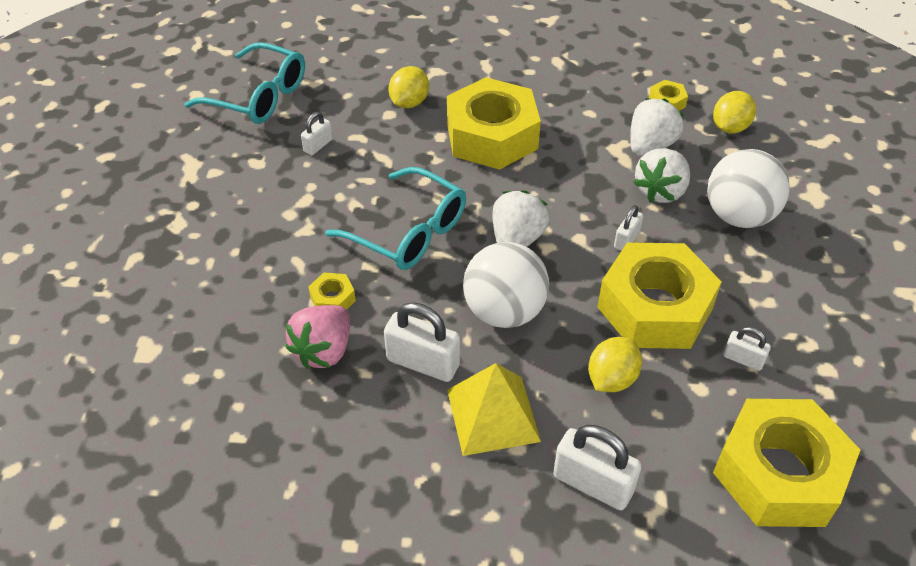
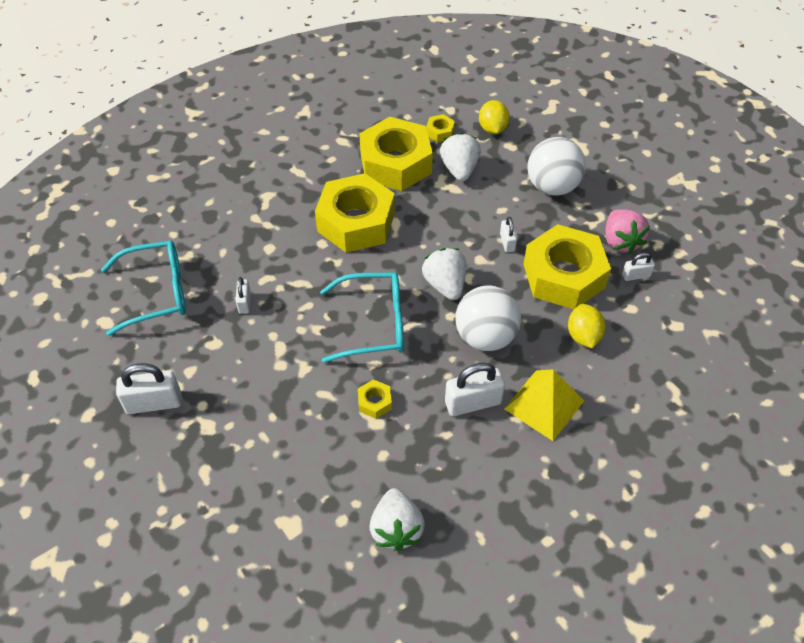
camera: 40 degrees left, 5 degrees up
(324, 350) = (406, 439): pink strawberry -> pink strawberry (621, 242)
(409, 102) = (274, 231): yellow lemon -> none
(593, 483) = (633, 404): white padlock -> white padlock (154, 403)
(660, 191) = (495, 197): white strawberry -> white strawberry (396, 529)
(778, 473) = (710, 329): yellow nut -> yellow nut (395, 163)

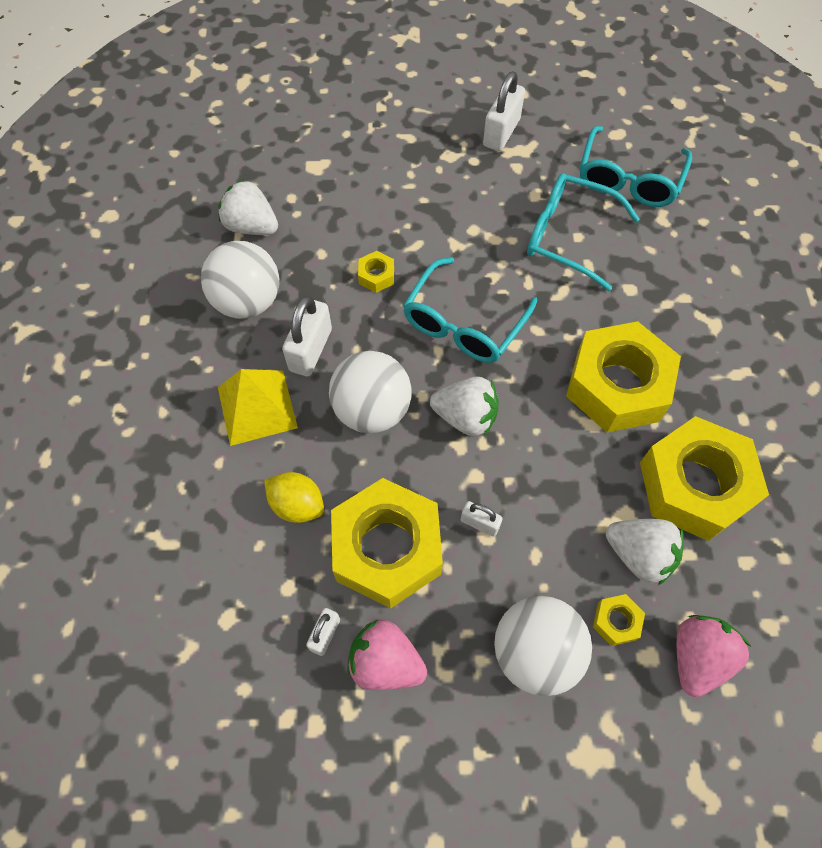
camera: 125 degrees right, 10 degrees up
(244, 302) = (568, 236): white padlock -> turquoise glasses
(440, 132) = (727, 579): yellow nut -> yellow nut (616, 621)
(469, 475) = (248, 302): none -> white ball
(492, 128) = (697, 657): yellow lemon -> pink strawberry

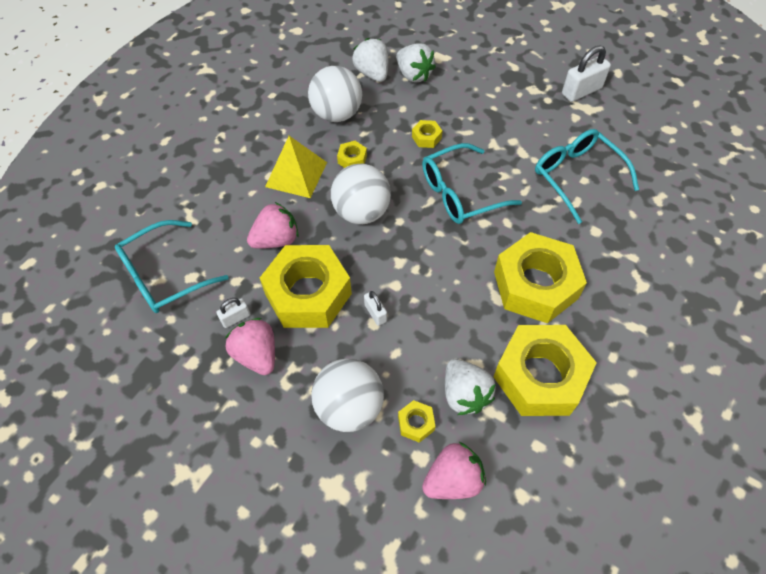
camera: 35 degrees right, 5 degrees down
(297, 505) = (276, 239): yellow lemon -> pink strawberry
(310, 350) = (352, 159): white padlock -> yellow nut
(465, 417) = (416, 248): white strawberry -> white strawberry (414, 75)
(628, 179) = (653, 162): turquoise glasses -> turquoise glasses (164, 275)

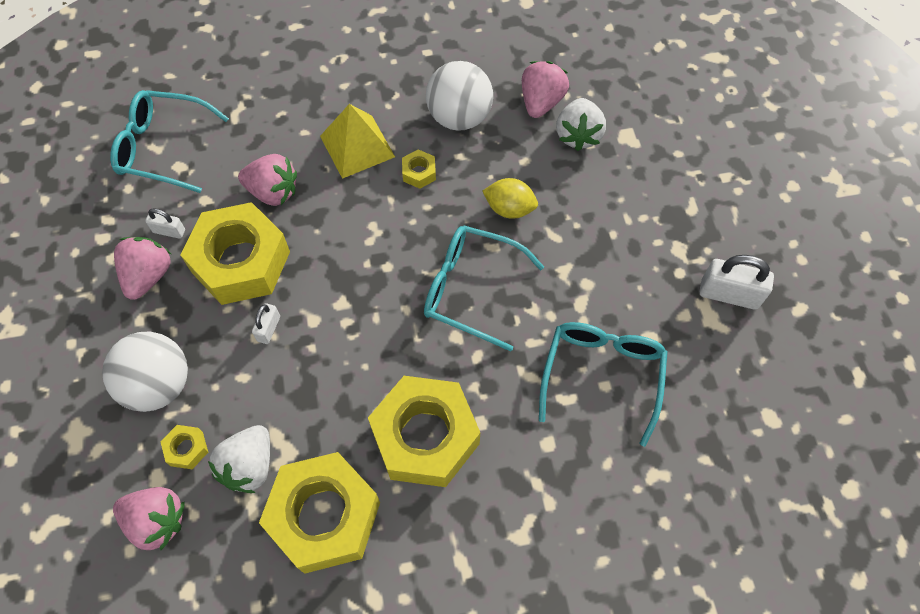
camera: 45 degrees right, 5 degrees up
(361, 212) = (366, 229): white ball -> none
(372, 73) = (541, 102): white strawberry -> pink strawberry
(426, 137) = (509, 209): yellow nut -> yellow lemon

